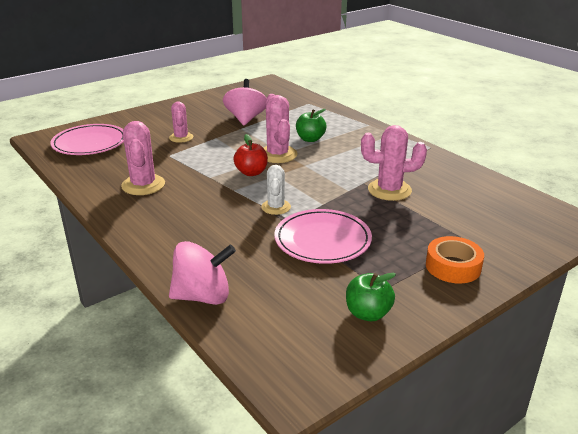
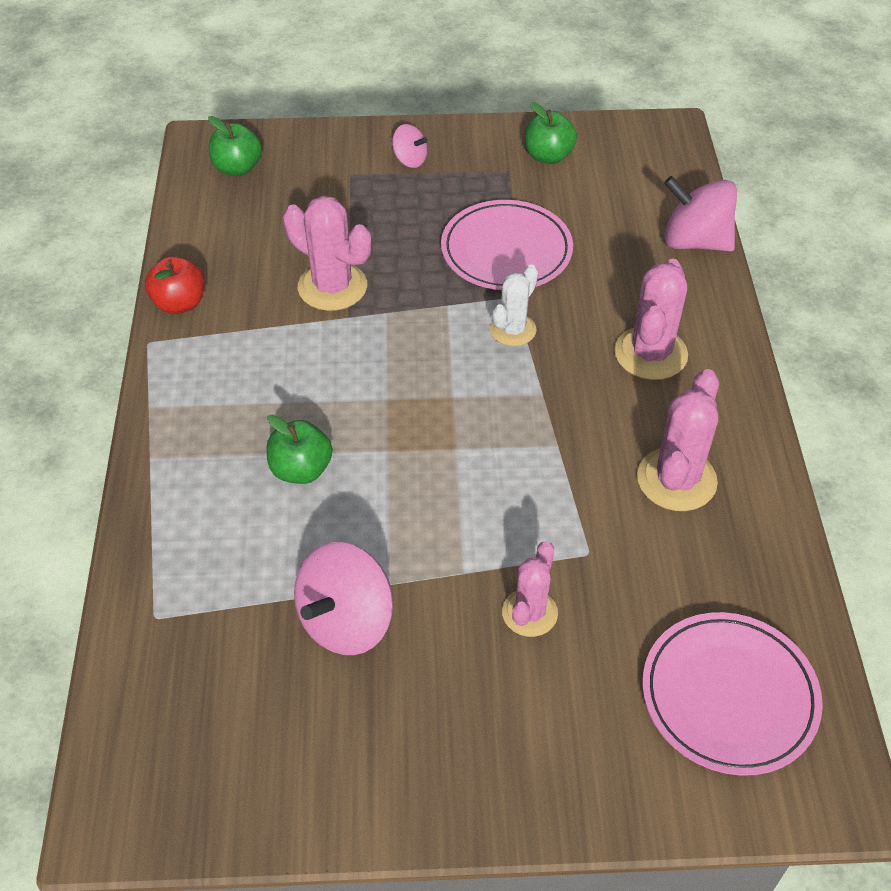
camera: 145 degrees left, 20 degrees up
(251, 172) = (484, 424): red apple -> red apple (180, 303)
(277, 155) = (401, 451): pink cactus -> pink cactus (650, 354)
(453, 266) = (410, 160): orange tape -> pink spinning top
(533, 218) = (237, 168): none -> green apple

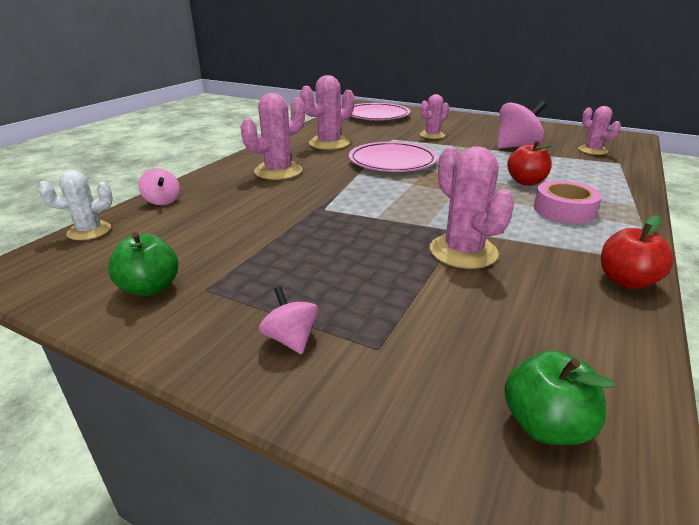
camera: 150 degrees left, 20 degrees down
(199, 669) = (592, 150): none -> pink cactus
(241, 408) = (564, 210): none -> pink tape
(301, 469) = (526, 182): green apple -> red apple
(506, 251) = (294, 232): pink plate -> pink plate (392, 162)
(513, 330) = (344, 197): white cactus -> white cactus (89, 231)
(695, 241) = (162, 201): pink spinning top -> pink spinning top, size x0.54

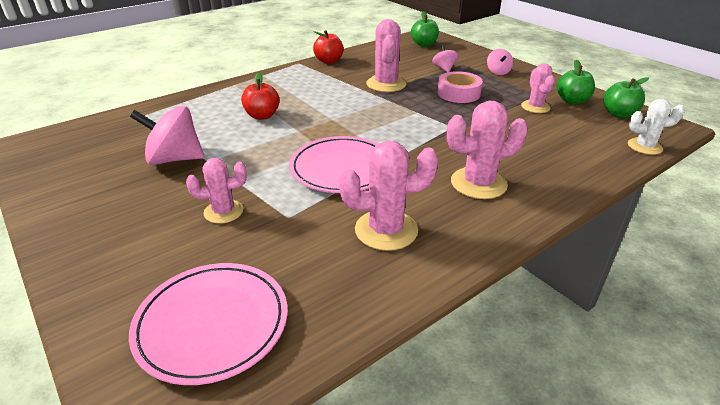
camera: 155 degrees left, 5 degrees up
(82, 276) = (619, 114): none -> green apple
(162, 201) = (599, 166): pink spinning top -> pink spinning top (444, 69)
(564, 210) = (284, 91): pink tape -> pink tape (458, 93)
(592, 150) = (120, 134): pink cactus -> pink cactus (535, 107)

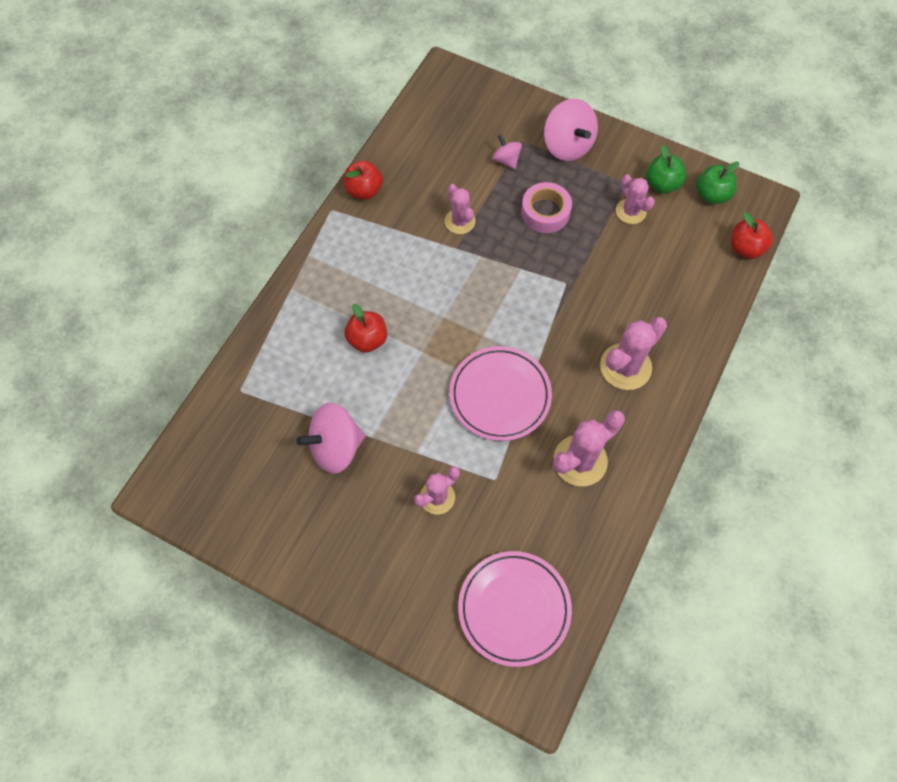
camera: 25 degrees left, 30 degrees up
(386, 84) = (460, 221): pink cactus -> pink cactus, size x0.65
(424, 44) = (455, 103): green apple -> none
(498, 72) = (567, 146): pink spinning top -> pink spinning top, size x1.86
(644, 146) = (745, 248): white cactus -> red apple

